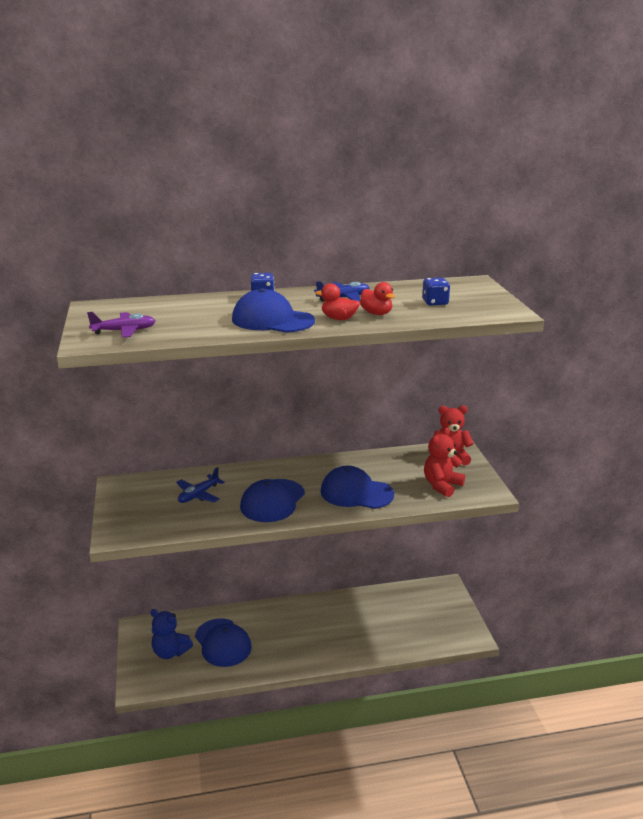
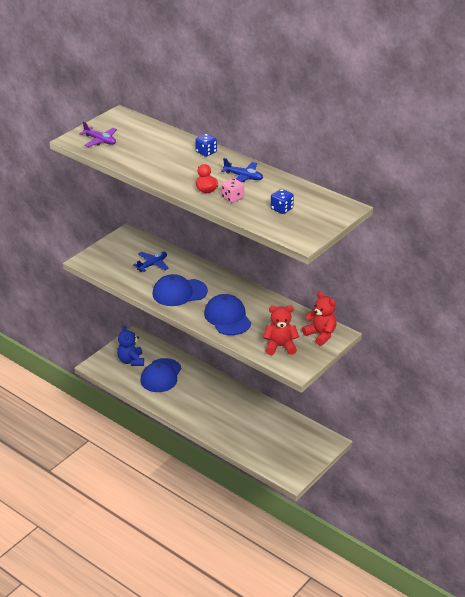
camera: 50 degrees right, 10 degrees up
(198, 495) = (152, 265): blue plane -> blue plane turned 135 degrees clockwise
(272, 320) = (174, 172): blue cap -> none
(376, 313) = (232, 198): red duck -> pink dice

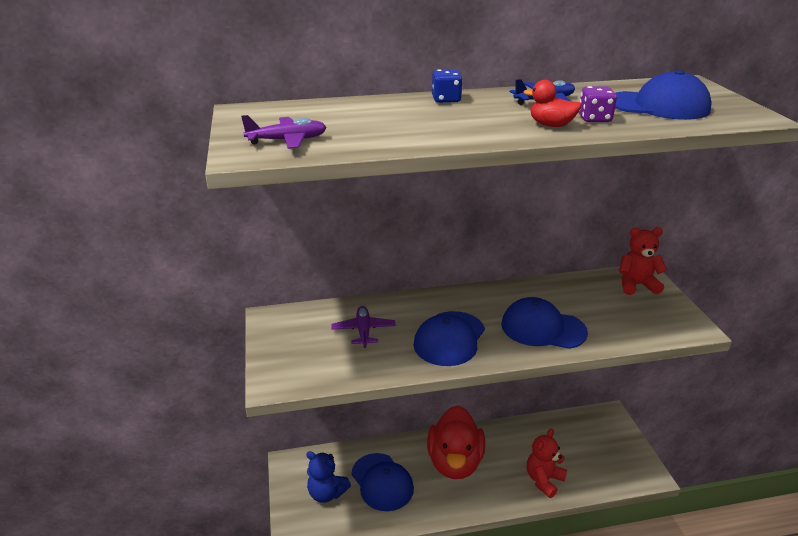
camera: 50 degrees left, 5 degrees down
(152, 265) = (363, 331): blue plane -> purple plane
(207, 395) = (455, 462): none -> red duck
(232, 198) = (594, 119): pink dice -> purple dice
(280, 346) = (637, 319): red teddy bear -> red teddy bear (544, 480)
(281, 209) = (658, 106): blue dice -> blue cap

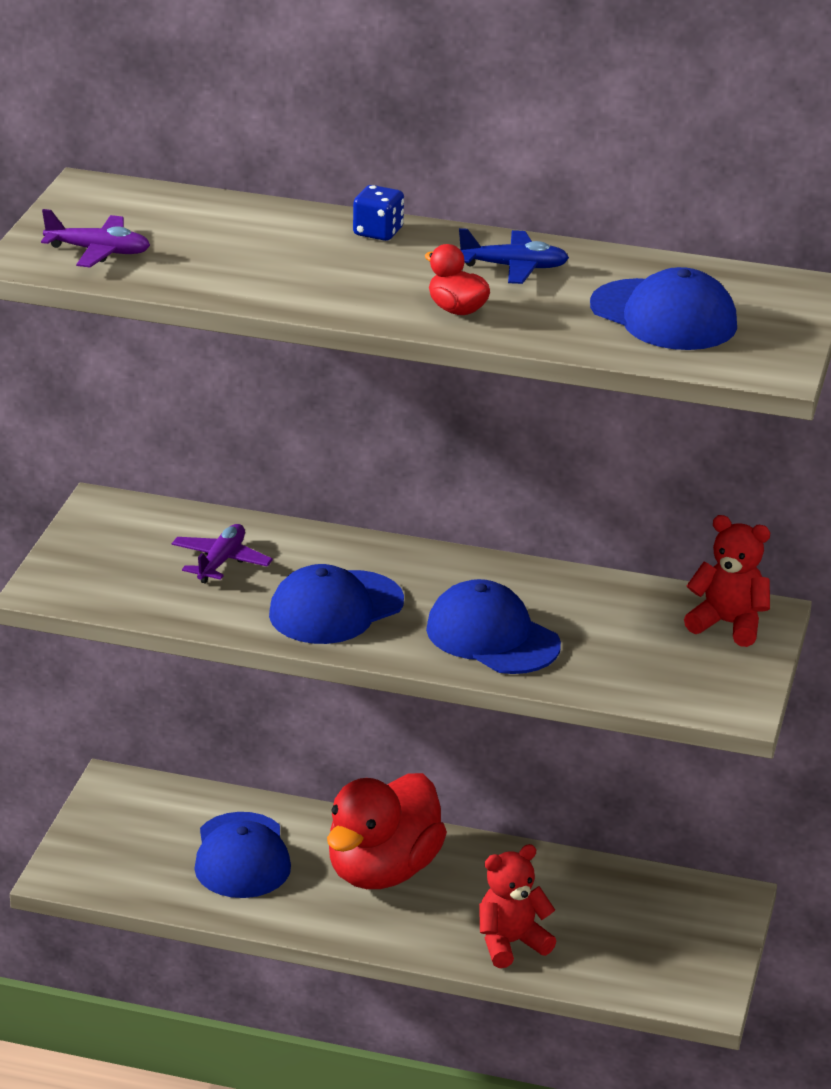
camera: 25 degrees right, 0 degrees up
(326, 493) = (144, 841): blue teddy bear -> none
(594, 119) = (532, 314): purple dice -> none

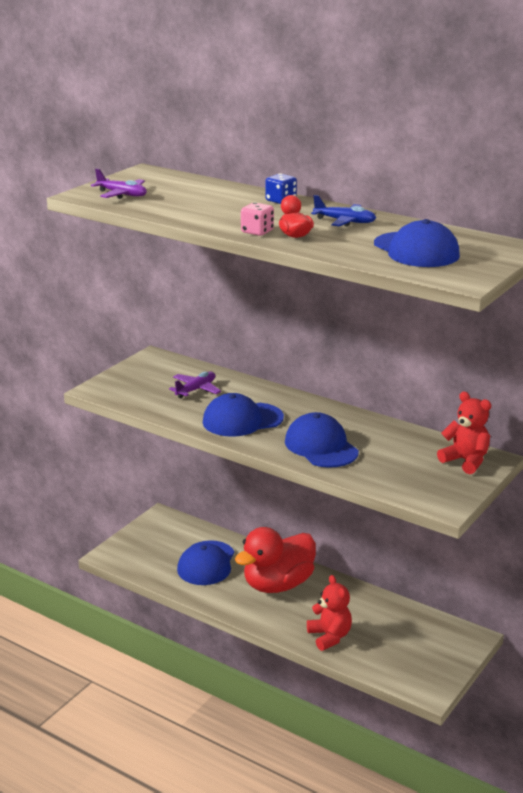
camera: 20 degrees right, 5 degrees down
(391, 309) = (257, 232): none -> pink dice
(511, 943) = (329, 636): red teddy bear -> red teddy bear turned 75 degrees clockwise

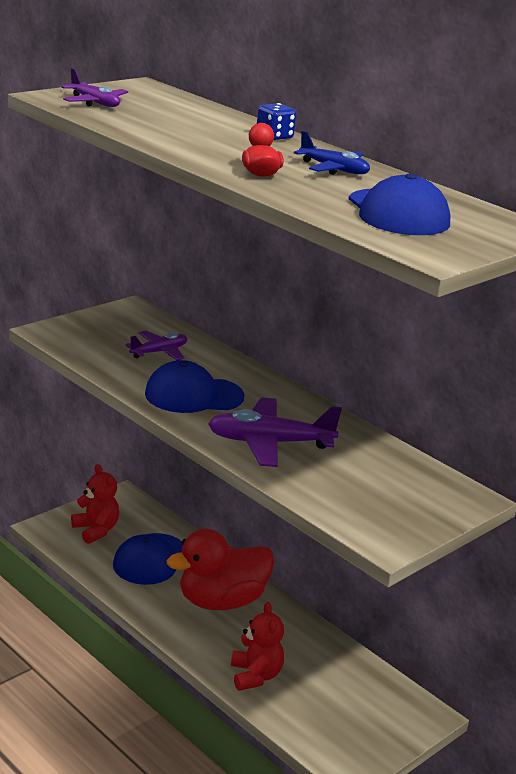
camera: 10 degrees right, 0 degrees up
(257, 232) = (218, 163): pink dice -> none
(321, 446) = (270, 443): blue cap -> purple plane
(465, 461) = (438, 494): red teddy bear -> red teddy bear (96, 530)

